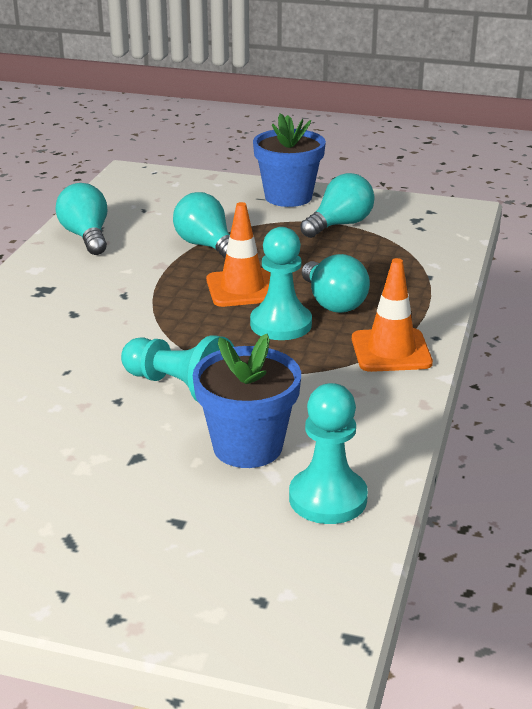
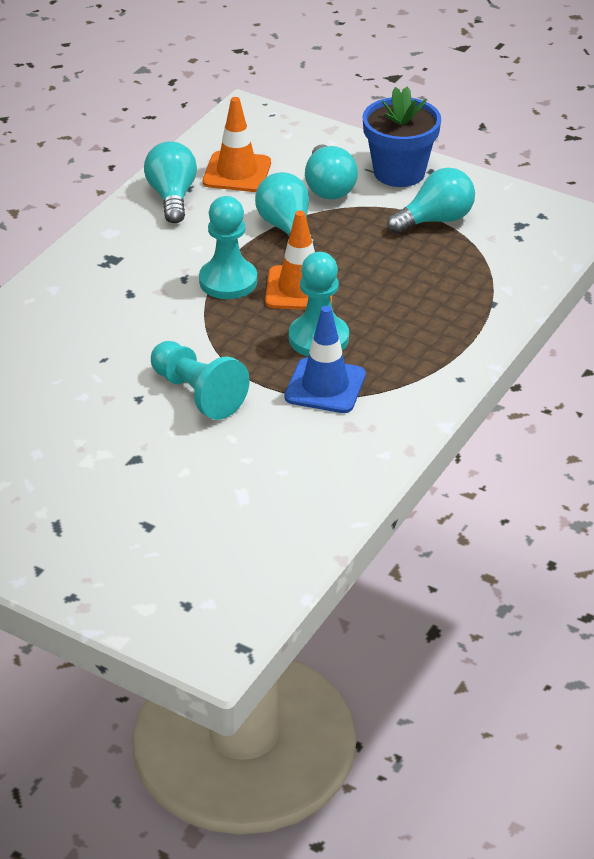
camera: 15 degrees right, 10 degrees up
(247, 447) = (232, 466): blue flower pot -> none
(308, 362) = (325, 386): none -> blue traffic cone
(328, 498) = (278, 527): turquoise pawn -> turquoise pawn (228, 281)
(333, 303) = (380, 321): turquoise light bulb -> turquoise light bulb (328, 188)
(391, 351) = (408, 387): orange traffic cone -> orange traffic cone (237, 172)

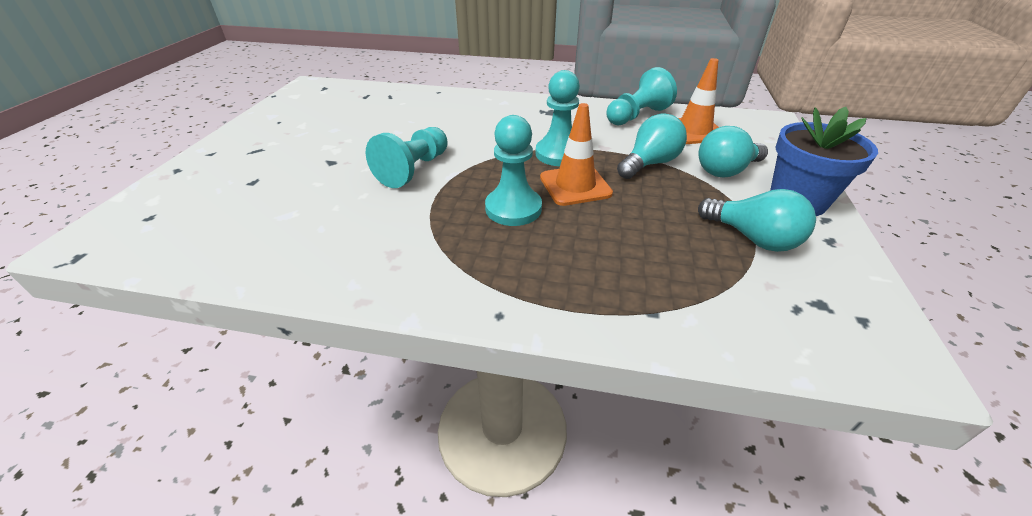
camera: 70 degrees right, 0 degrees up
(172, 197) = (637, 116): turquoise light bulb -> turquoise pawn
(325, 386) = (447, 226): blue traffic cone -> none

